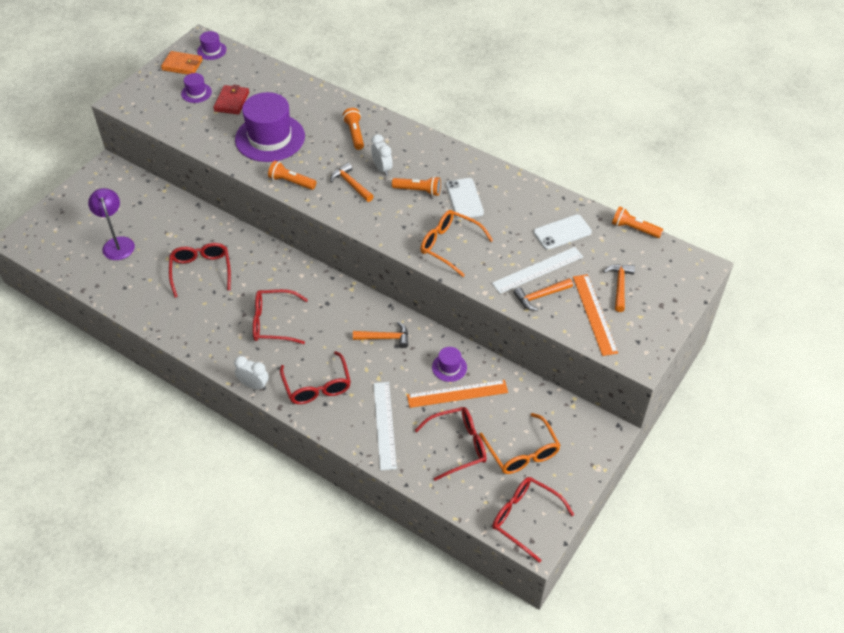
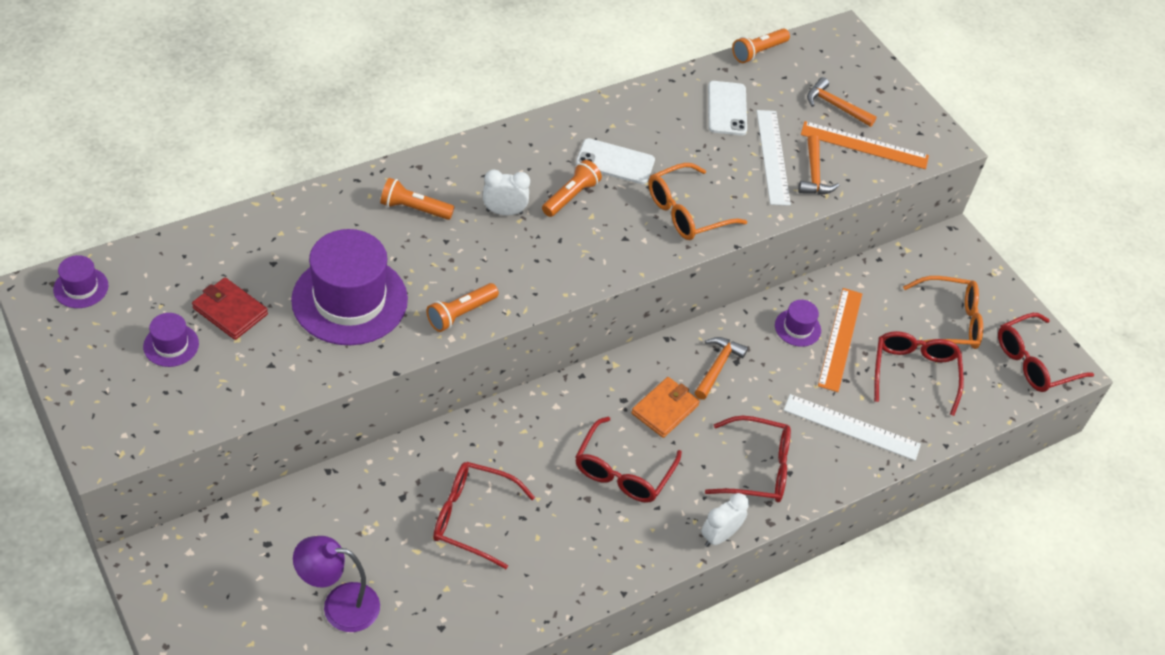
camera: 70 degrees left, 0 degrees up
(182, 65) = (84, 337): orange wallet -> orange wallet (665, 409)
(351, 184) = (511, 255): orange hammer -> none

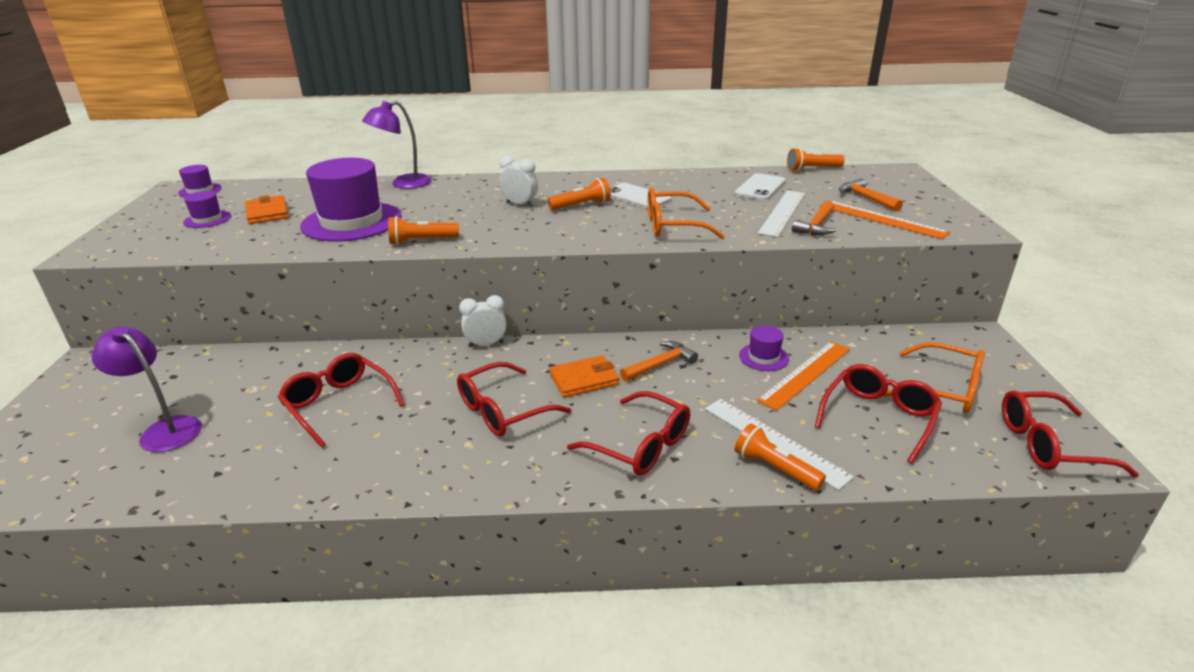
camera: 35 degrees right, 20 degrees down
(230, 311) = (267, 213): red wallet -> orange wallet
(331, 202) = (403, 184): none -> purple lamp
(414, 208) = (456, 194): orange flashlight -> orange flashlight (775, 468)
(719, 536) = (552, 488): white clock -> white clock (486, 344)

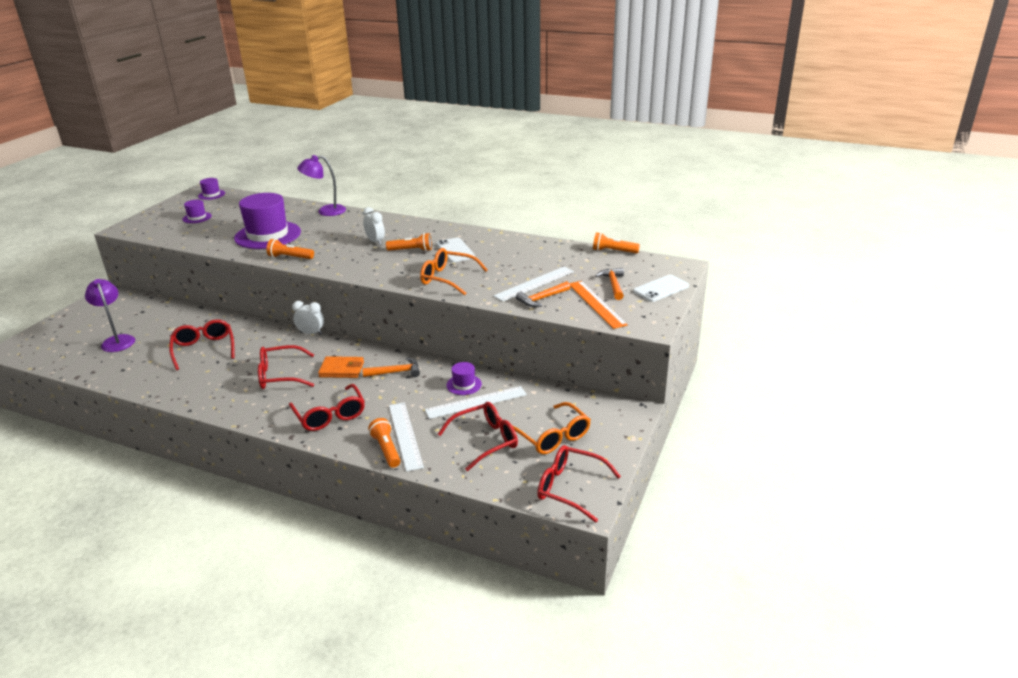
camera: 25 degrees right, 0 degrees up
(267, 213) = (230, 219): orange wallet -> none
(760, 187) = (550, 260): white phone -> white phone (661, 289)
(805, 374) = (476, 402): orange ruler -> white ruler

